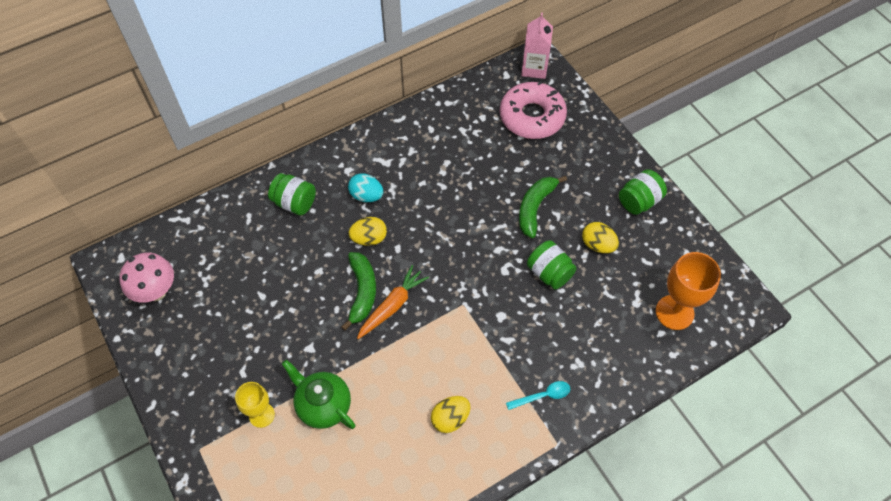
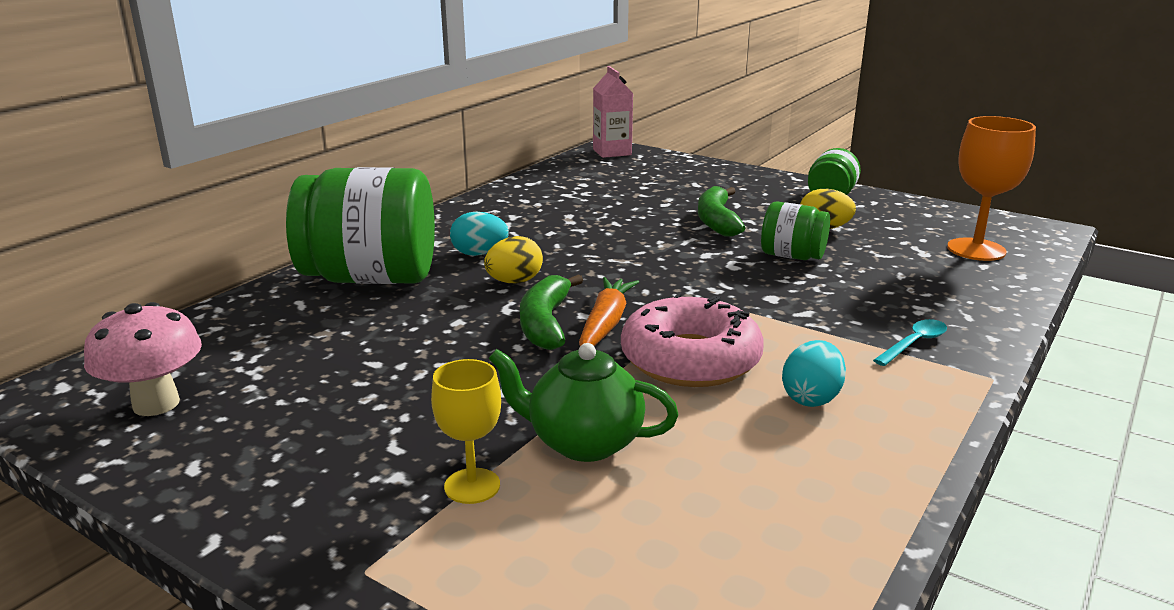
camera: 25 degrees left, 35 degrees down
(295, 203) = (371, 278): green jar -> green jar, size x1.99
(362, 292) = (545, 323): green banana -> green banana turned 150 degrees counterclockwise
(450, 419) = (811, 398): yellow egg -> turquoise egg
(532, 117) = (643, 175): pink donut -> pink donut (690, 359)

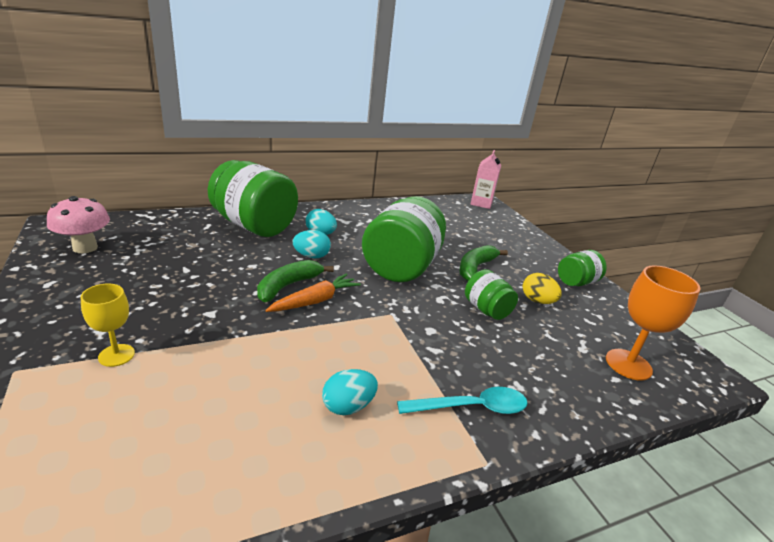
camera: 30 degrees right, 5 degrees up
(514, 282) = (311, 256): yellow egg -> turquoise egg
(583, 442) = (196, 361): green teapot -> none
(638, 251) = (401, 266): none -> green jar
(690, 359) = (323, 344): pink donut -> none
(914, 344) = (471, 407): turquoise spoon -> turquoise spoon, size x1.53

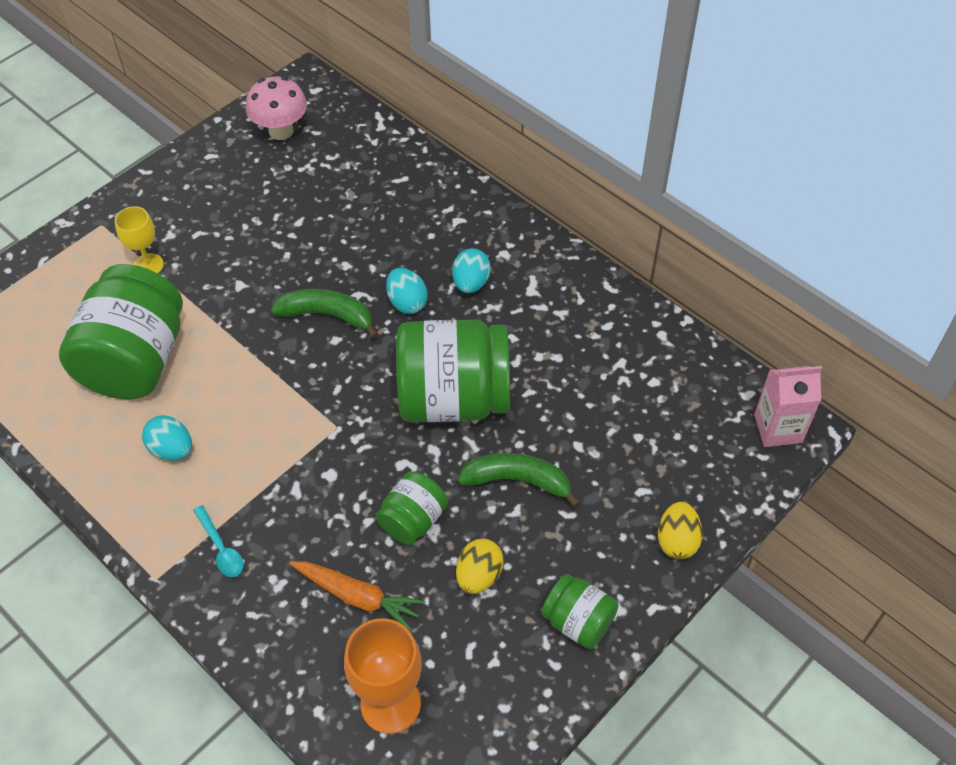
camera: 70 degrees right, 25 degrees up
(254, 226) = (436, 215): green jar -> green jar (136, 360)
(315, 301) = (316, 351): orange carrot -> orange carrot (358, 596)
(471, 407) = (221, 548): turquoise spoon -> turquoise spoon, size x0.65
(534, 242) = (677, 541): none -> yellow egg

